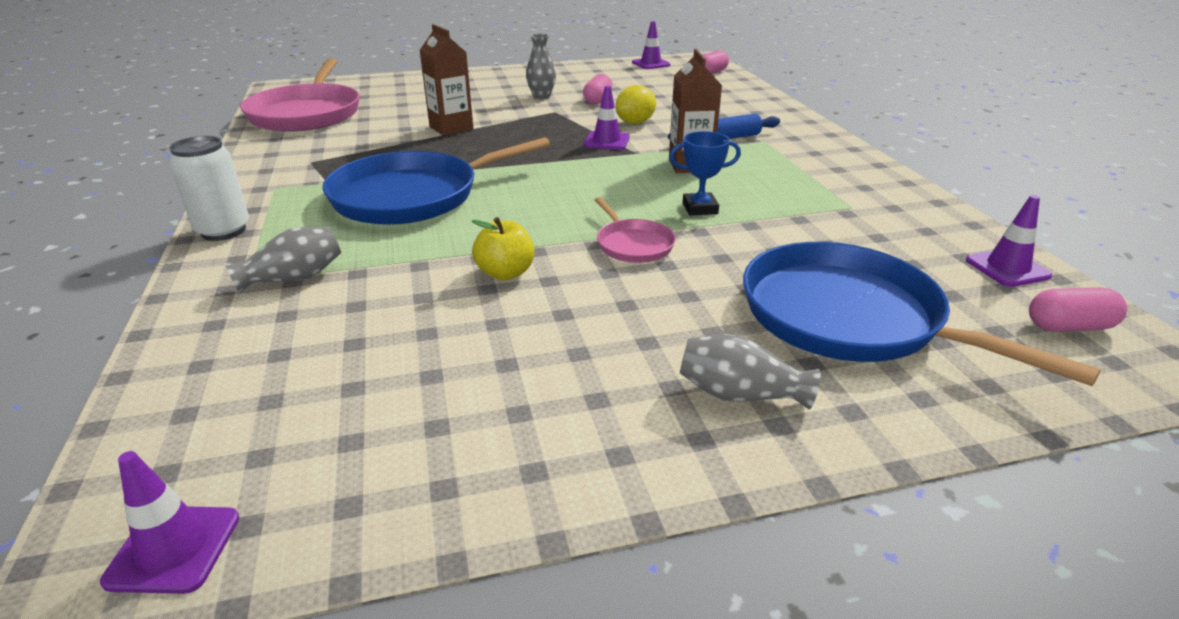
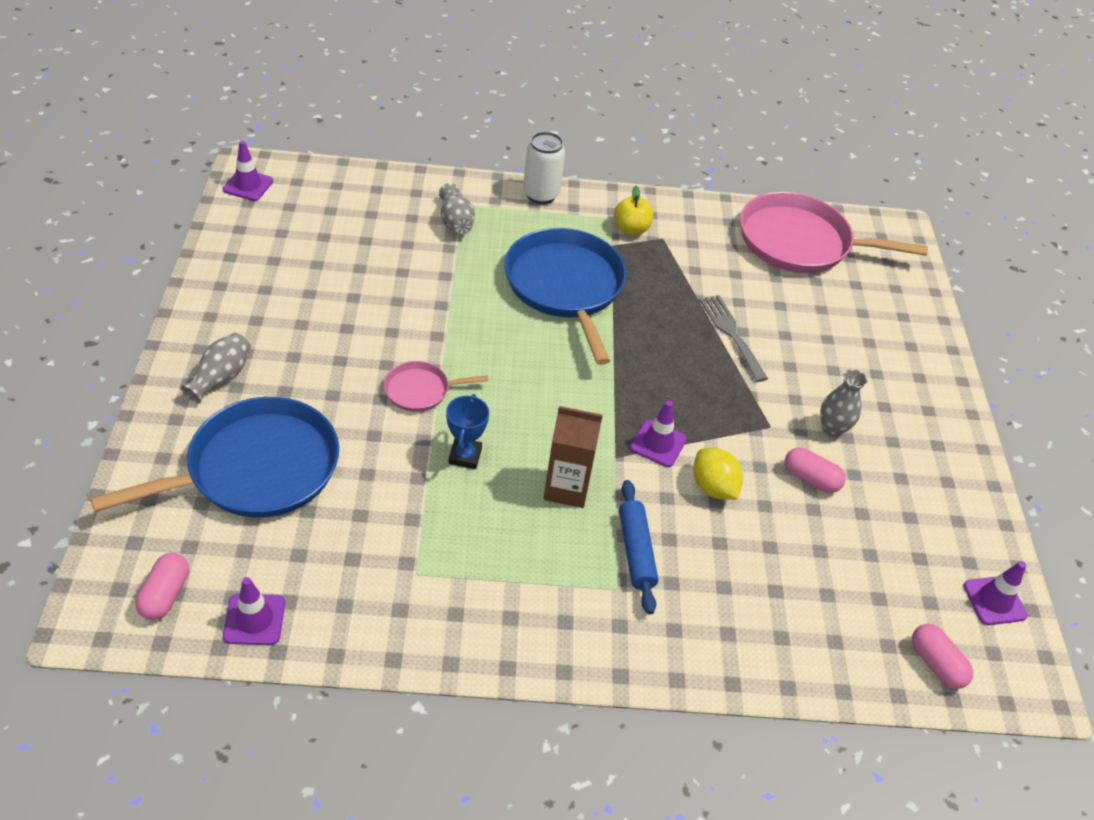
camera: 100 degrees right, 15 degrees up
(451, 128) = (731, 334): brown carton -> grey fork
(505, 273) = (412, 313): yellow apple -> yellow apple (631, 229)

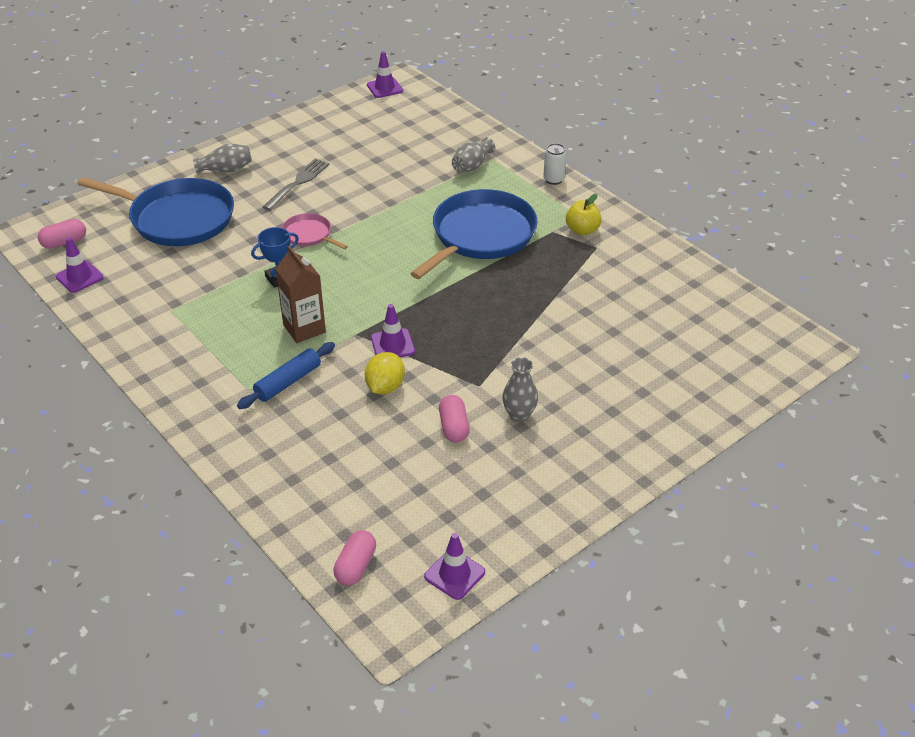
camera: 55 degrees right, 5 degrees down
(541, 195) = (553, 179): white can -> white can, size x0.66
(731, 334) = (545, 324): grey fork -> grey fork (298, 182)
(800, 242) = (701, 307): pink pan -> none

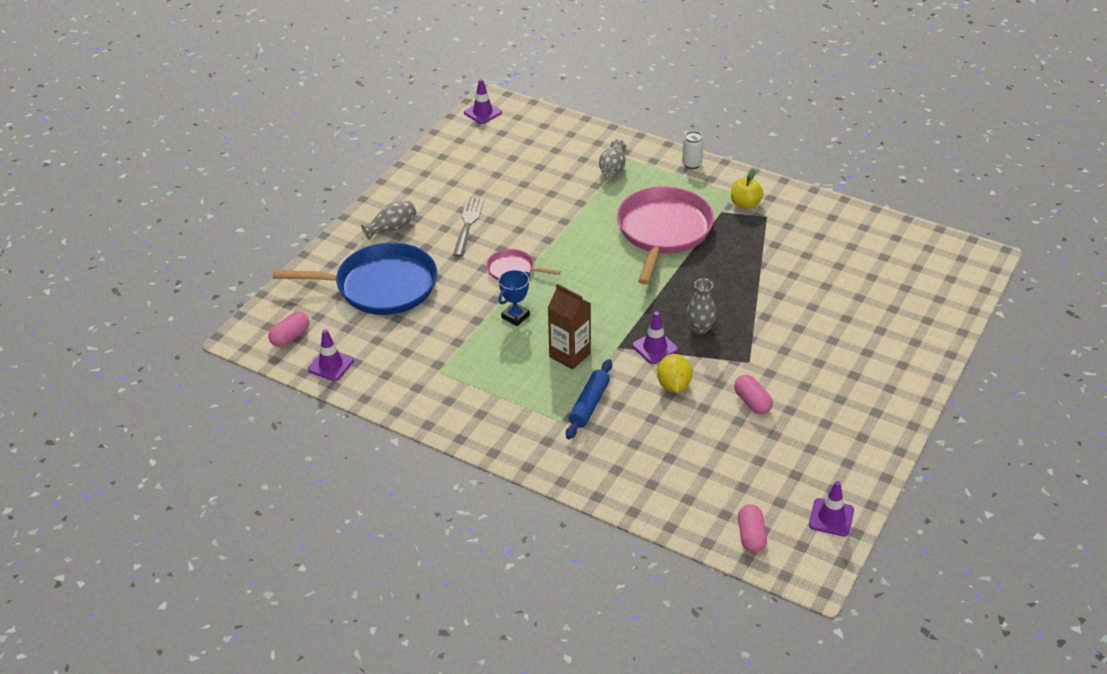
camera: 20 degrees left, 0 degrees up
(480, 235) = (663, 231): blue pan -> pink pan
(519, 415) = (797, 377): grey vase -> grey vase (700, 328)

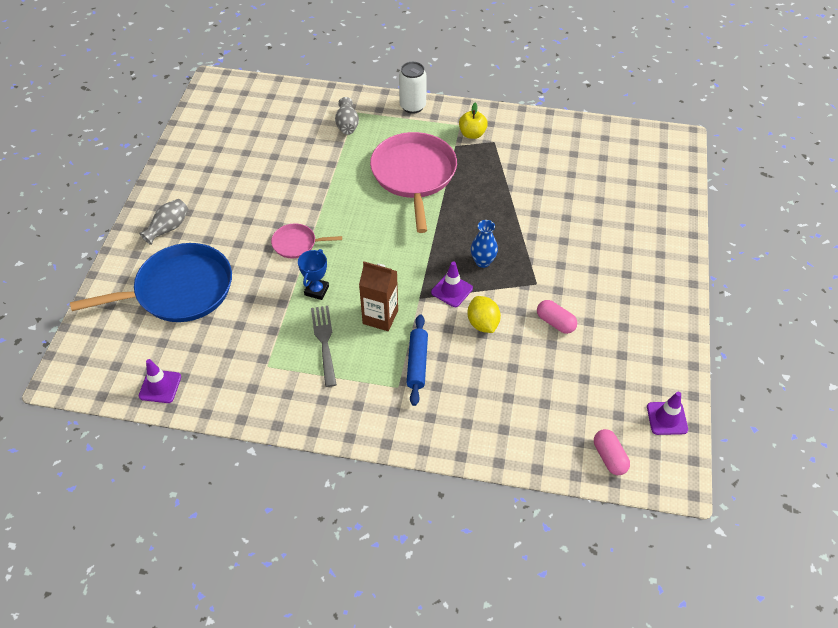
camera: 20 degrees left, 10 degrees up
(290, 337) = (109, 366): pink capsule -> none
(468, 224) = (238, 207): grey fork -> grey fork (324, 341)
(482, 112) = (211, 94): purple traffic cone -> none
(691, 164) = (412, 106): white can -> white can, size x1.51
(700, 328) = (483, 261): grey vase -> blue vase

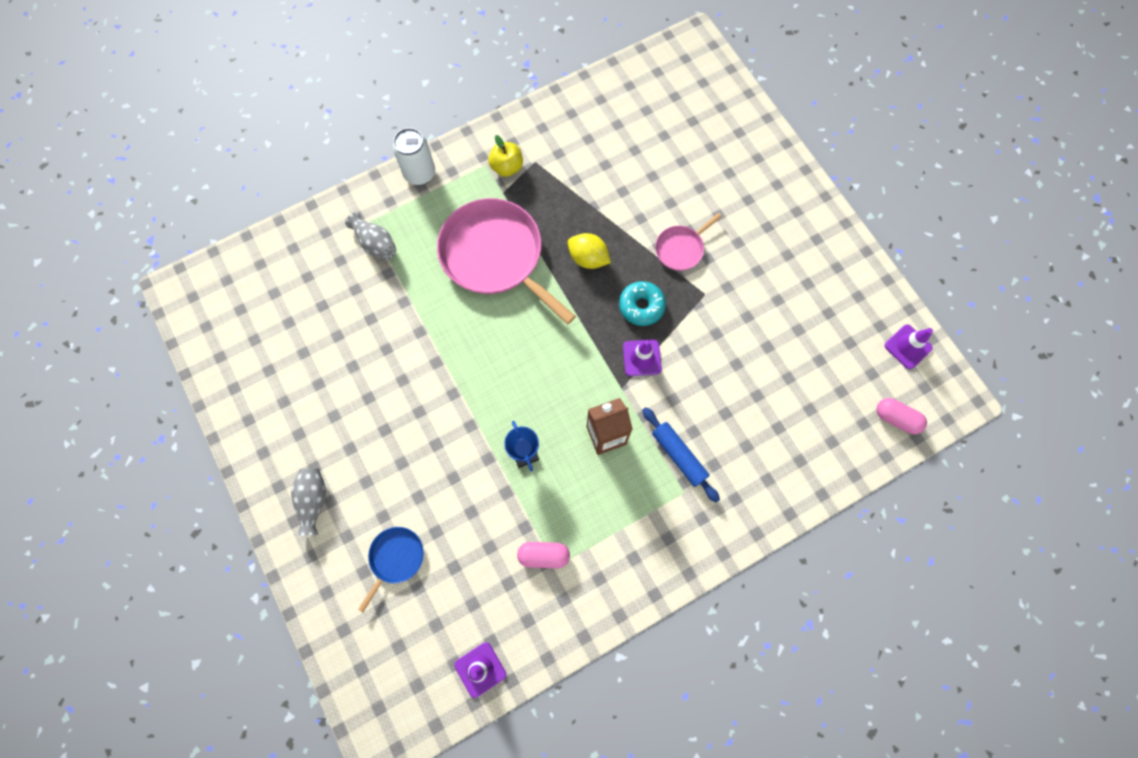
camera: 40 degrees left, 20 degrees up
(179, 290) = (395, 558): blue pan -> blue pan, size x0.47
(297, 244) = (458, 418): pink pan -> pink pan (681, 248)
(324, 341) = (581, 500): grey fork -> none
(483, 261) = (641, 306): blue vase -> turquoise donut
(483, 323) = (697, 371): yellow lemon -> yellow lemon (588, 258)
(555, 322) = (753, 322): pink capsule -> pink capsule (543, 555)

